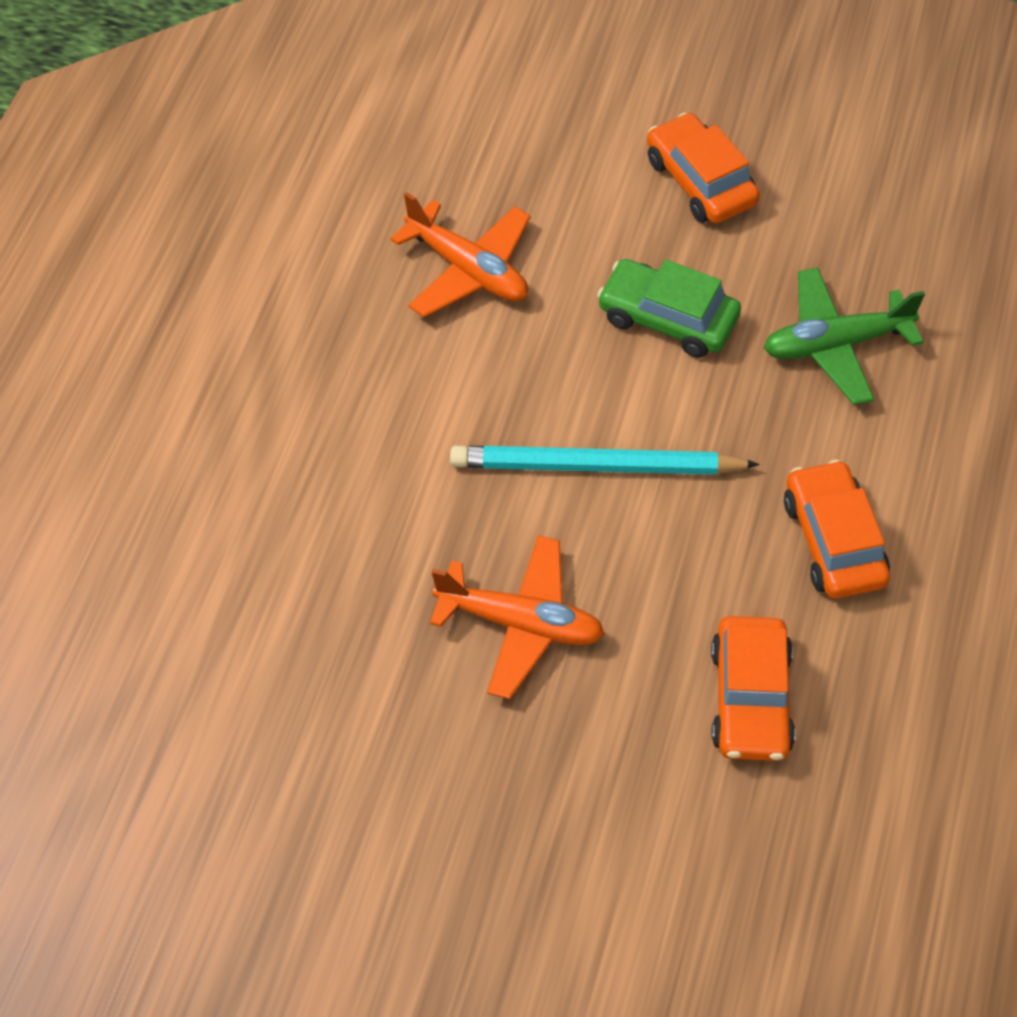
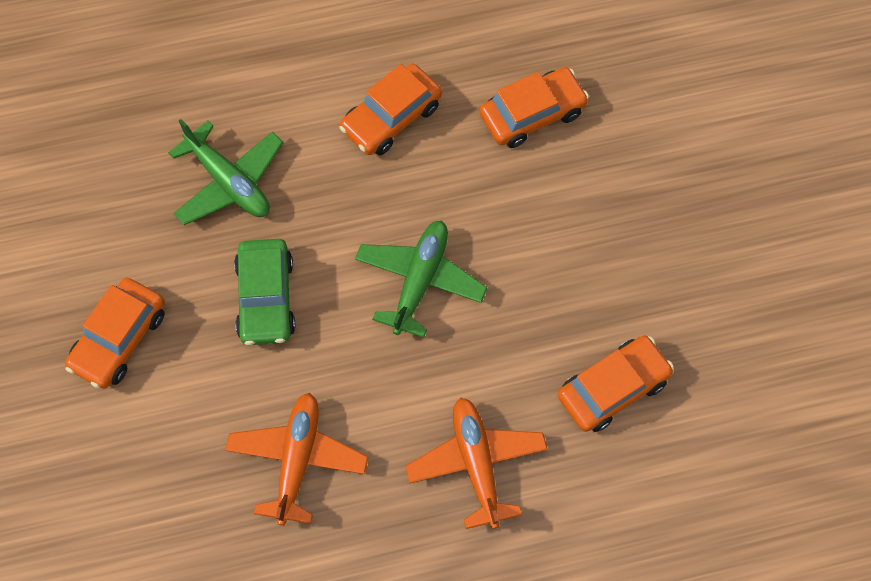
camera: 120 degrees left, 10 degrees up
(341, 588) = (613, 388): none -> orange car
(520, 623) = (566, 265): orange plane -> orange plane (476, 464)
(597, 467) = (420, 281): turquoise pencil -> green plane

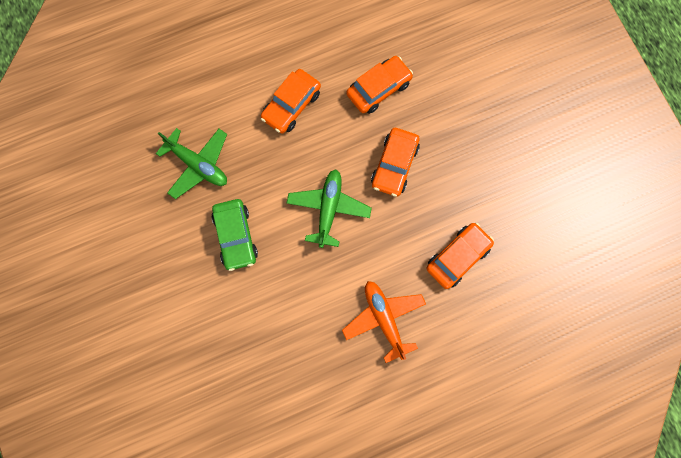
camera: 10 degrees left, 10 degrees up
(119, 339) = (150, 278): orange car -> orange car (394, 165)
(297, 460) = (275, 335): orange plane -> none

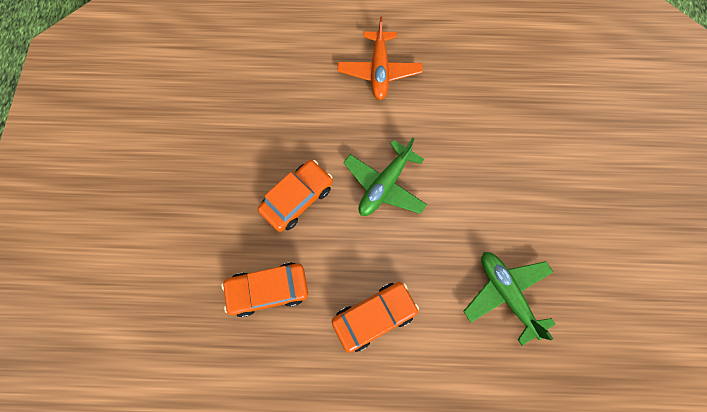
camera: 155 degrees left, 5 degrees down
(236, 236) = (489, 199): green car -> none
(457, 257) = (286, 92): orange car -> none

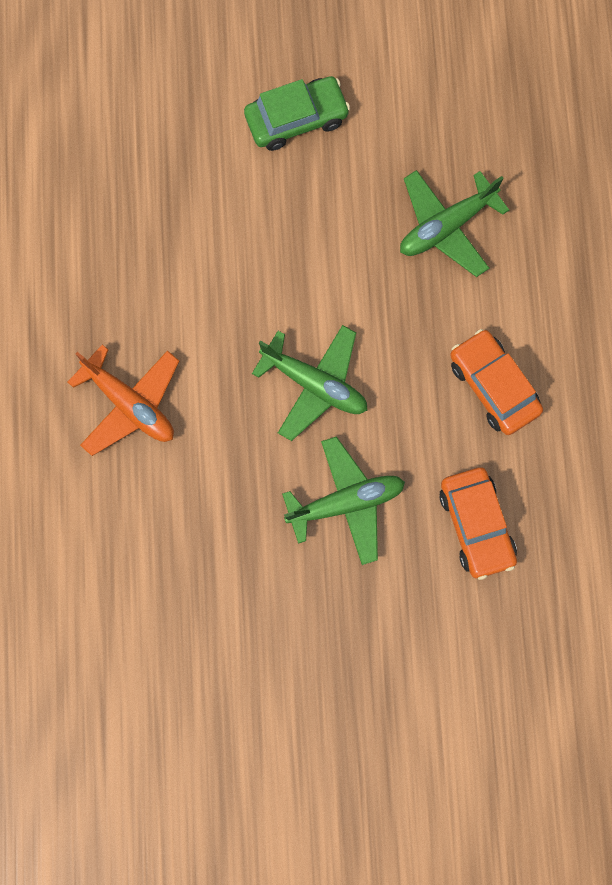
camera: 95 degrees left, 5 degrees up
(297, 198) = (346, 503): orange car -> green plane
(379, 71) = (130, 404): orange plane -> orange plane turned 45 degrees clockwise
(589, 189) = (296, 118): none -> green car

